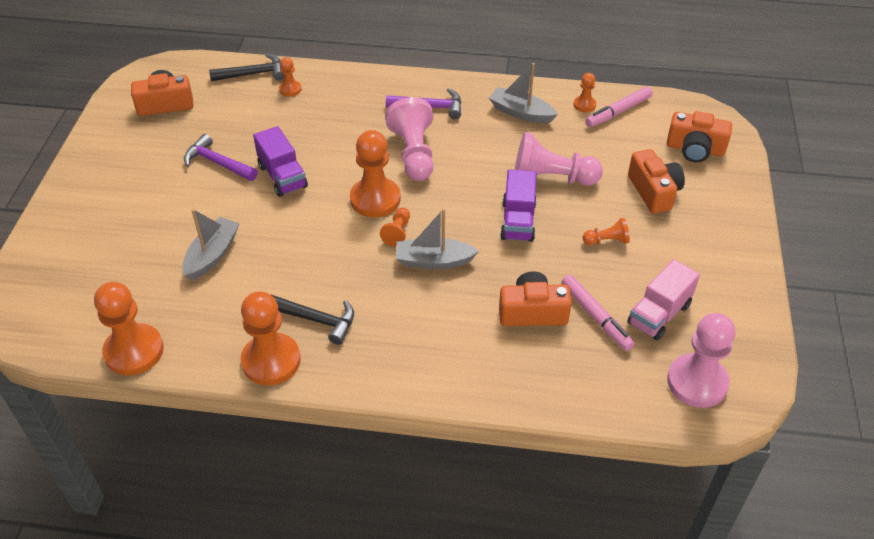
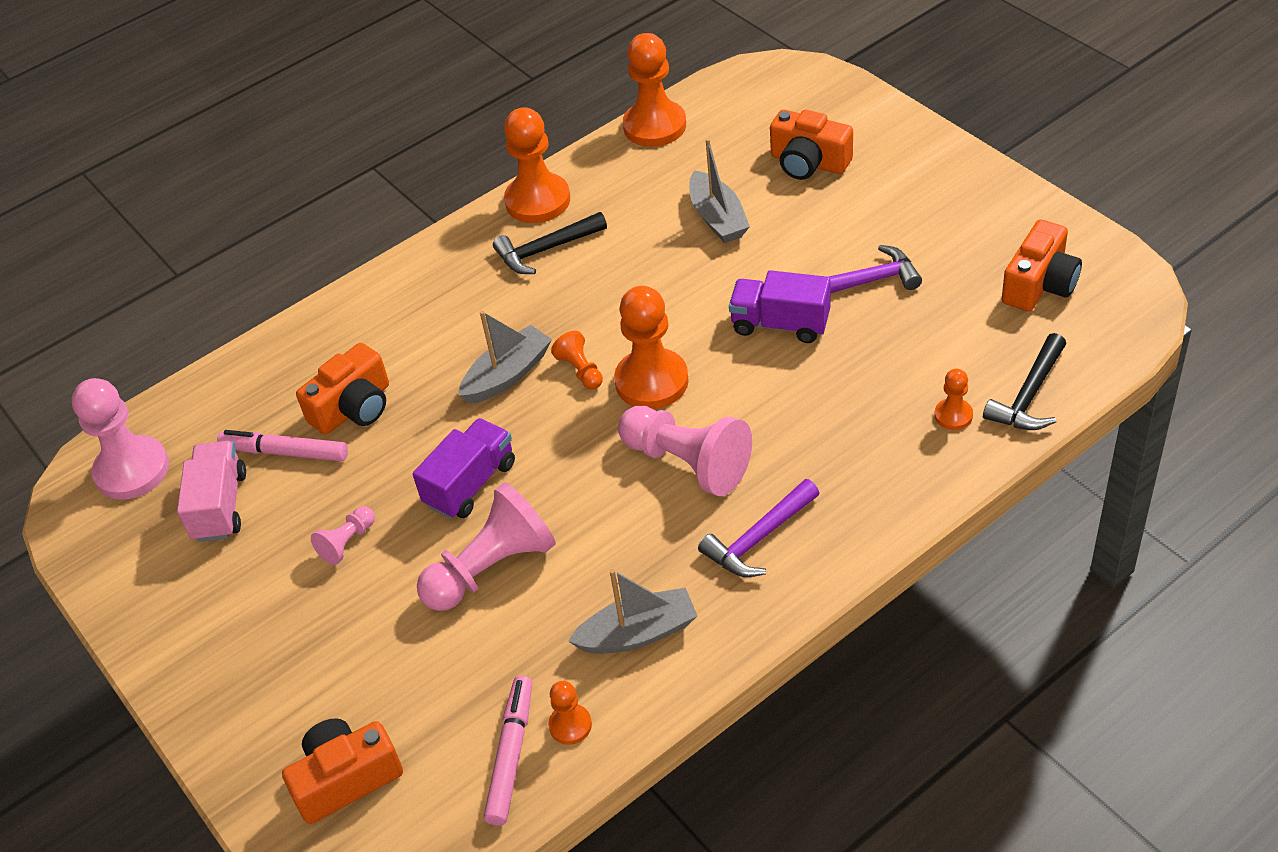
camera: 140 degrees right, 0 degrees up
(518, 221) = (470, 484): purple truck -> purple truck turned 75 degrees clockwise
(607, 241) = (347, 542): orange pawn -> pink pawn
(654, 192) = (347, 657): orange camera -> orange camera (808, 162)

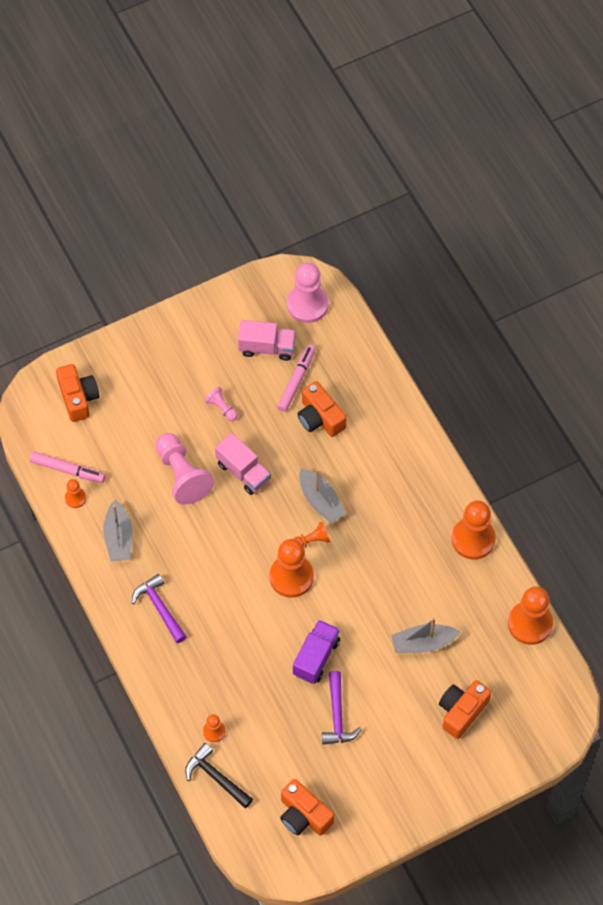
camera: 95 degrees right, 15 degrees up
(470, 484) = (243, 472): purple truck -> pink truck
(546, 250) = (424, 537): black hammer -> none
(687, 463) = (223, 583): pink pawn -> none

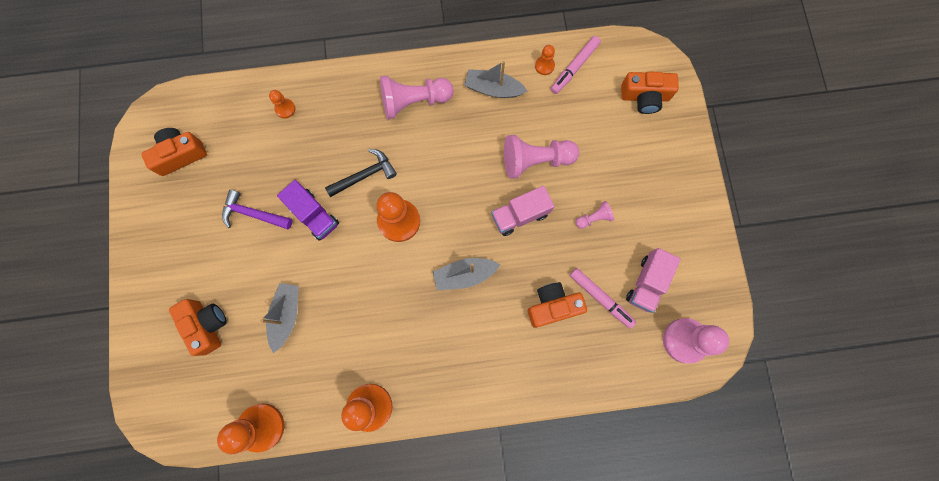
camera: 110 degrees right, 15 degrees up
(160, 608) = (414, 101): purple hammer -> pink pawn
(216, 777) = (245, 98): black hammer -> black hammer (365, 175)
(312, 540) = (427, 252): orange pawn -> none

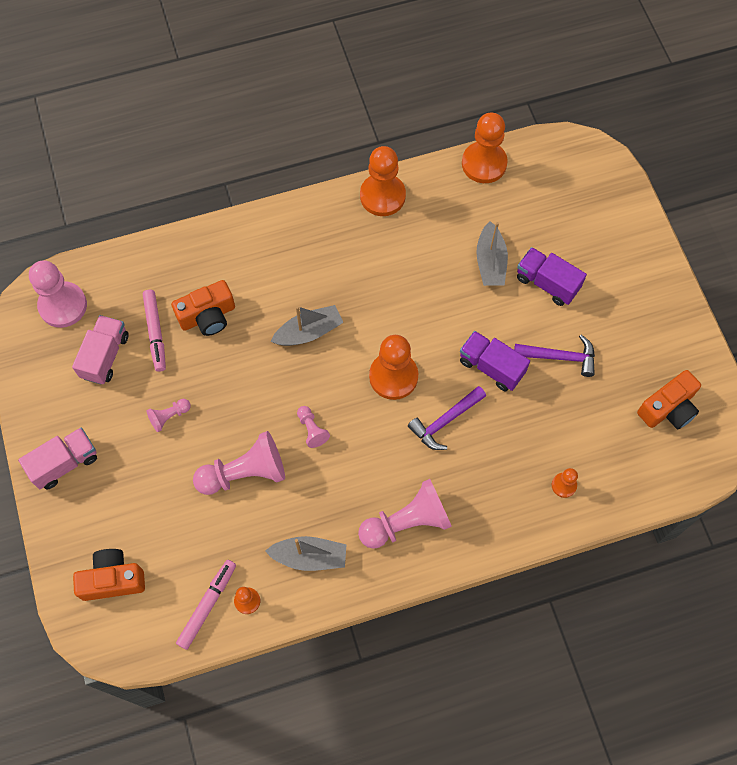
camera: 170 degrees right, 10 degrees down
(207, 325) = (569, 240): orange camera -> none
(242, 285) = (547, 283): none -> purple truck
(365, 175) = (445, 421): black hammer -> purple hammer
(476, 187) = (312, 430): none -> pink pawn
(520, 215) = (255, 406): pink truck -> pink truck (65, 463)
(601, 298) = (155, 332): pink marker -> pink marker turned 135 degrees counterclockwise

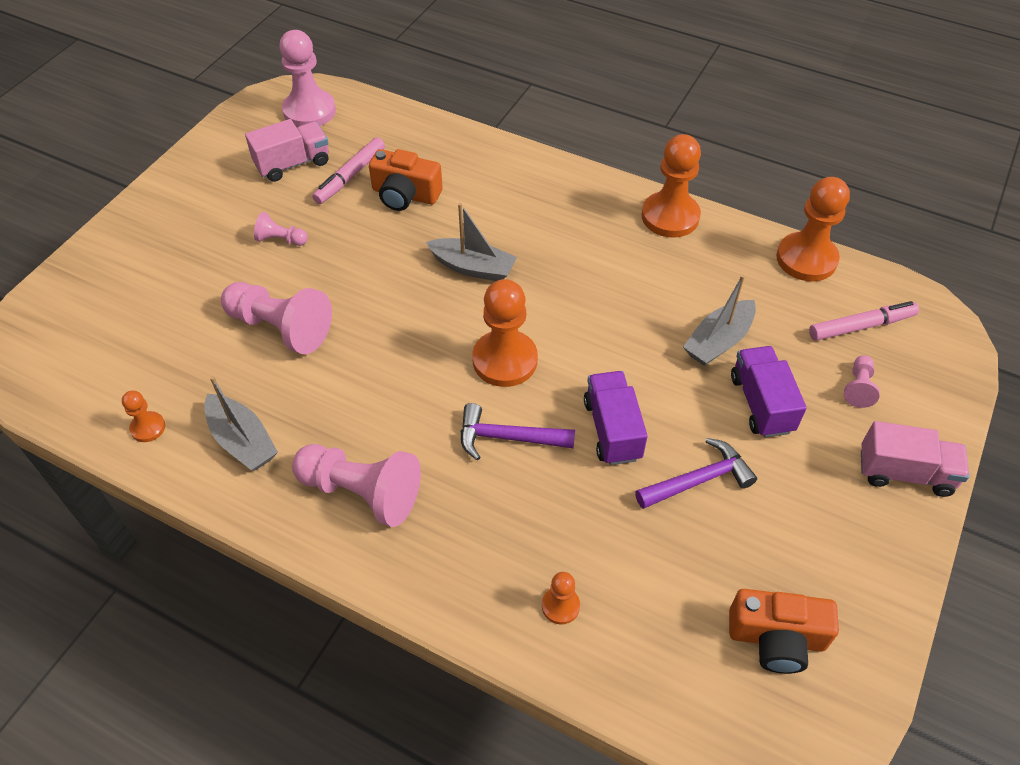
camera: 45 degrees right, 15 degrees down
(65, 463) = (166, 210): pink truck -> pink truck (905, 473)
(113, 579) = (82, 317): orange camera -> none
(207, 605) = (116, 401): pink marker -> pink marker (861, 326)
(312, 430) = (378, 342): pink pawn -> pink pawn (858, 387)
(560, 357) = (698, 480): purple hammer -> purple hammer turned 75 degrees counterclockwise

